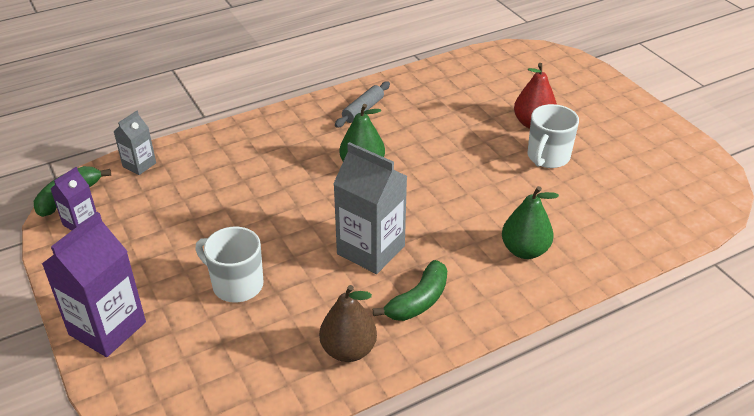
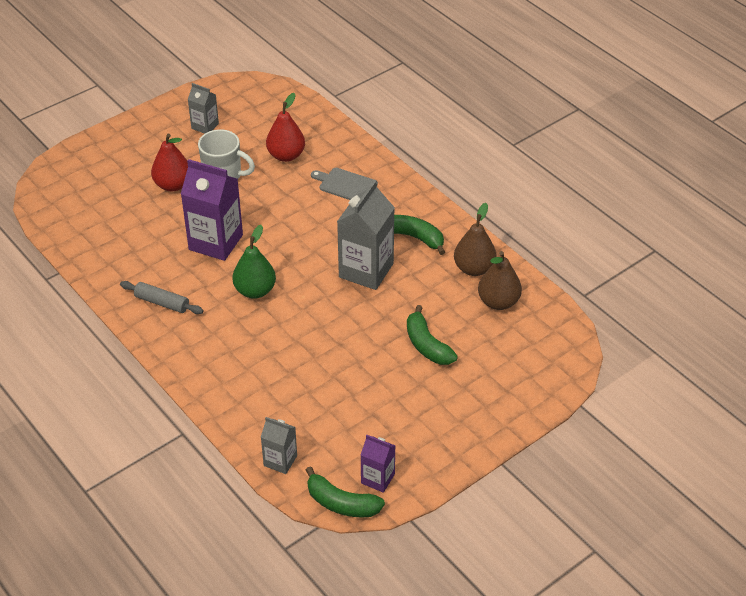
camera: 100 degrees left, 5 degrees up
(107, 328) = (497, 414): purple carton -> purple carton (216, 242)
(236, 284) = (427, 345): white mug -> green banana
(281, 364) = (498, 302): none -> brown pear
(524, 250) = (346, 185): green pear -> grey cutting board
(582, 206) = (286, 155): none -> red pear
(635, 149) = (205, 126): none -> grey carton

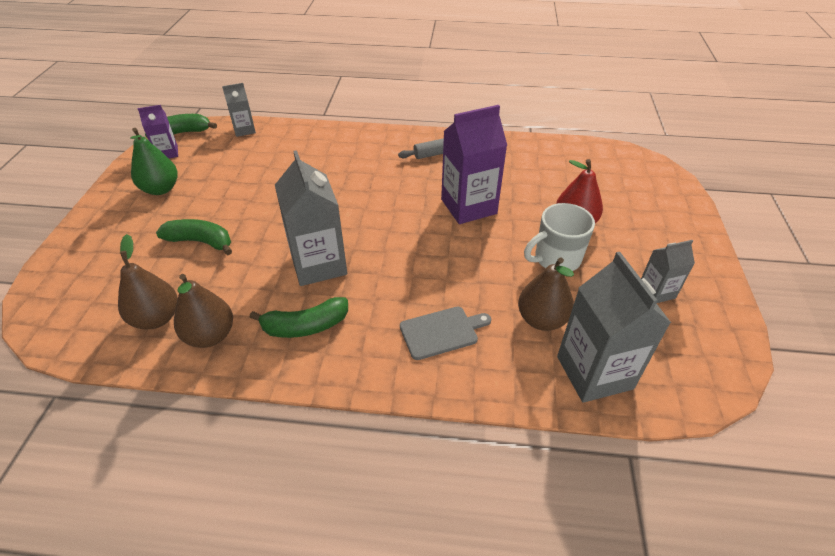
camera: 135 degrees right, 0 degrees up
(255, 291) = (388, 196): green pear -> green pear (161, 189)
(286, 155) = (541, 319): red pear -> brown pear
(300, 122) = (594, 372): none -> grey carton

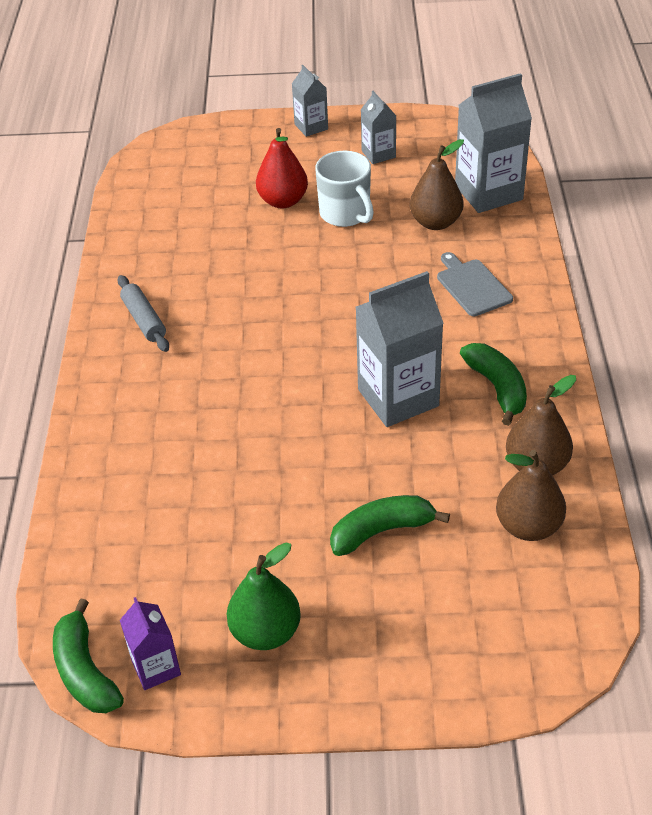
camera: 95 degrees left, 0 degrees up
(201, 241) = (381, 531): green banana -> green banana turned 60 degrees clockwise
(244, 130) = (75, 572): grey carton -> grey carton (311, 127)
(468, 206) = (264, 282): purple carton -> none

